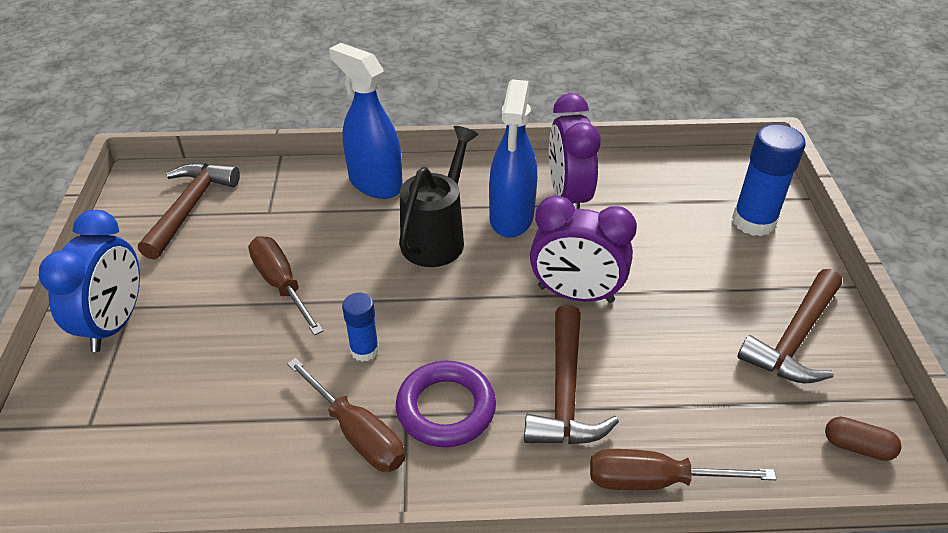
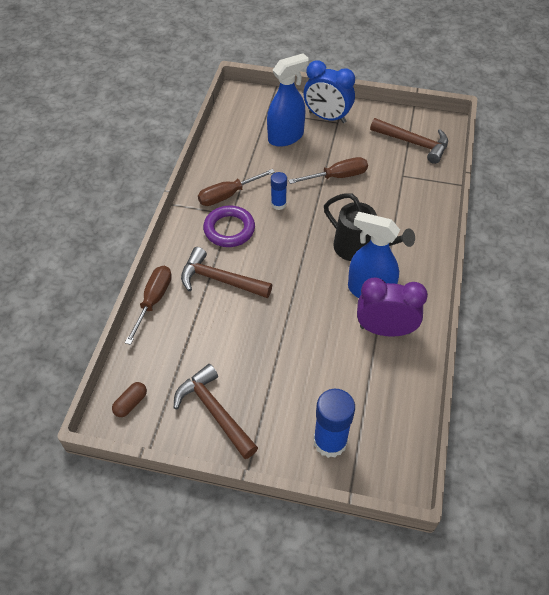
camera: 105 degrees right, 10 degrees up
(375, 183) = (421, 227): blue spray bottle -> blue spray bottle (286, 137)
(575, 294) = (289, 306): purple clock -> none

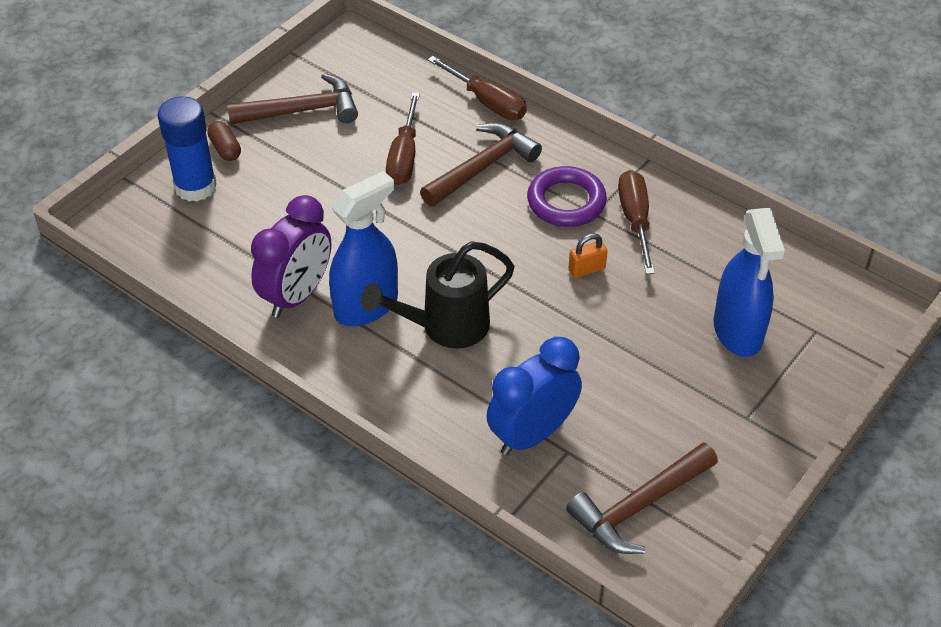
camera: 115 degrees right, 5 degrees down
(131, 403) = (359, 54): brown capsule -> brown capsule (225, 149)
(278, 204) = (586, 269): blue glue stick -> orange padlock
(327, 117) = (767, 408): blue clock -> blue clock (532, 434)
(337, 176) = (609, 361): brown screwdriver -> brown screwdriver (404, 156)

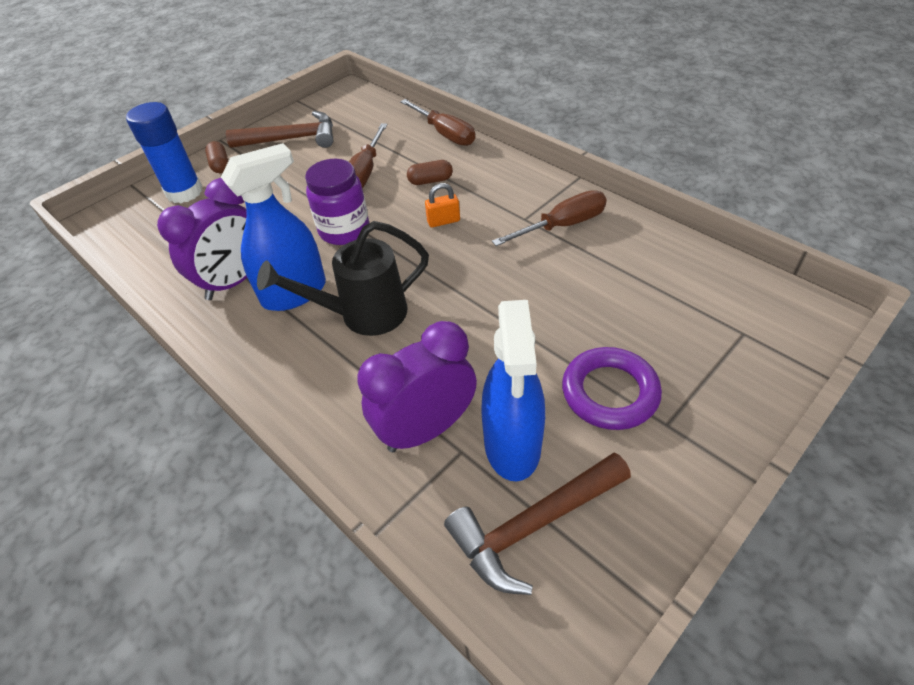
camera: 10 degrees right, 0 degrees up
(400, 232) = (344, 230): none -> purple jar
(483, 167) = (430, 181): brown hammer -> brown capsule
(532, 434) = (426, 429): blue clock -> purple clock
(566, 202) = (499, 209): purple ring -> purple ring (609, 392)
(586, 269) = (510, 266): orange padlock -> orange padlock (443, 221)
(635, 221) = (562, 226): brown screwdriver -> brown screwdriver turned 60 degrees clockwise
(737, 332) = (658, 331): blue spray bottle -> blue spray bottle (512, 445)

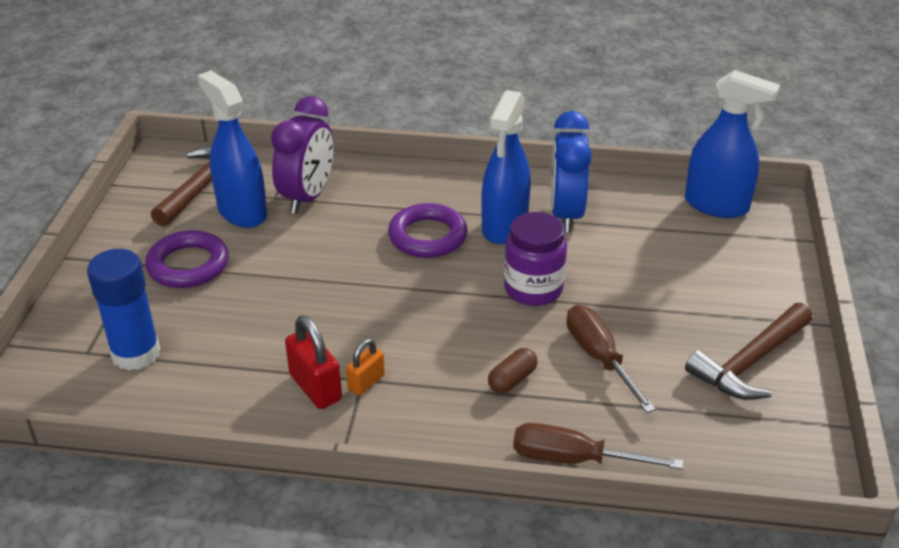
camera: 140 degrees right, 10 degrees down
(131, 235) = (716, 205): none -> blue spray bottle
(184, 192) = (747, 256): blue glue stick -> blue glue stick (136, 353)
(220, 165) = (768, 296): brown capsule -> none
(235, 281) = (566, 214): purple clock -> blue clock
(364, 314) = (427, 236): black watering can -> purple ring
(443, 221) = (446, 339): orange padlock -> orange padlock (366, 382)
(562, 226) = (315, 387): brown screwdriver -> red padlock

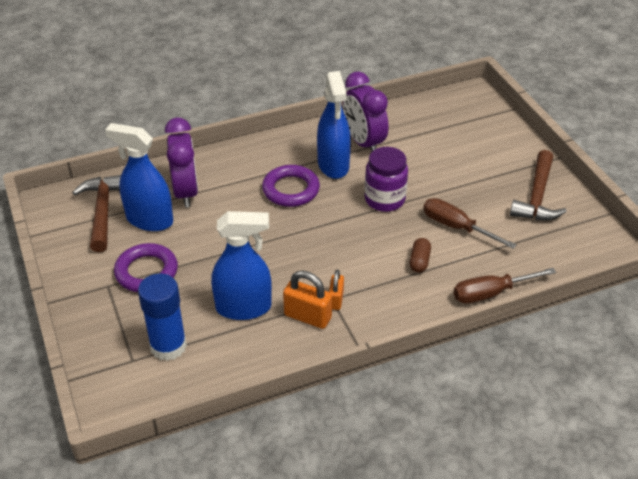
camera: 30 degrees left, 5 degrees up
(315, 387) = (307, 316): red padlock -> orange padlock
(566, 214) = (363, 143): blue clock -> purple clock
(716, 205) = (446, 105): blue spray bottle -> blue spray bottle (244, 307)

